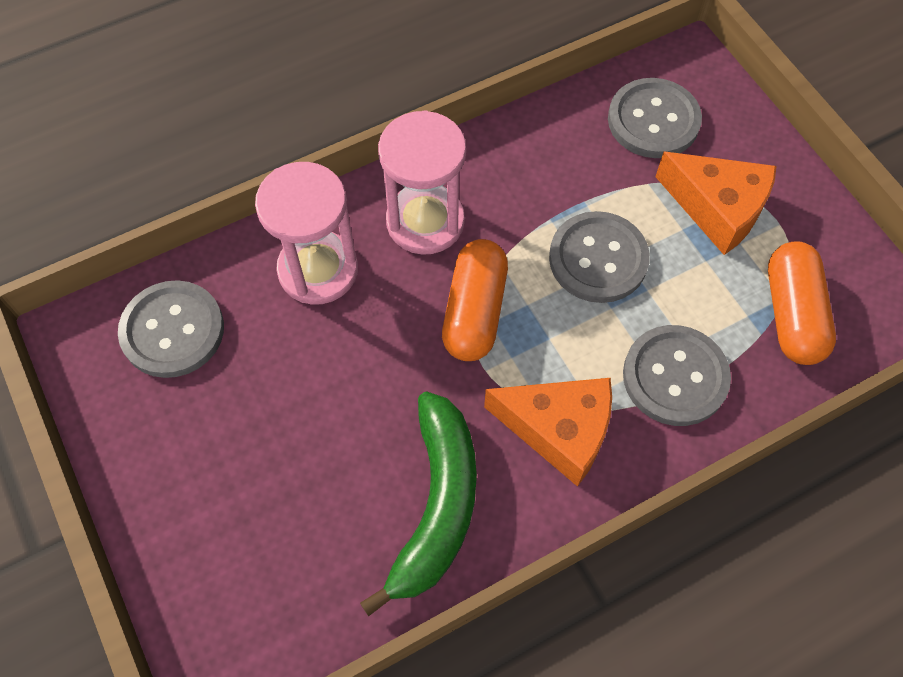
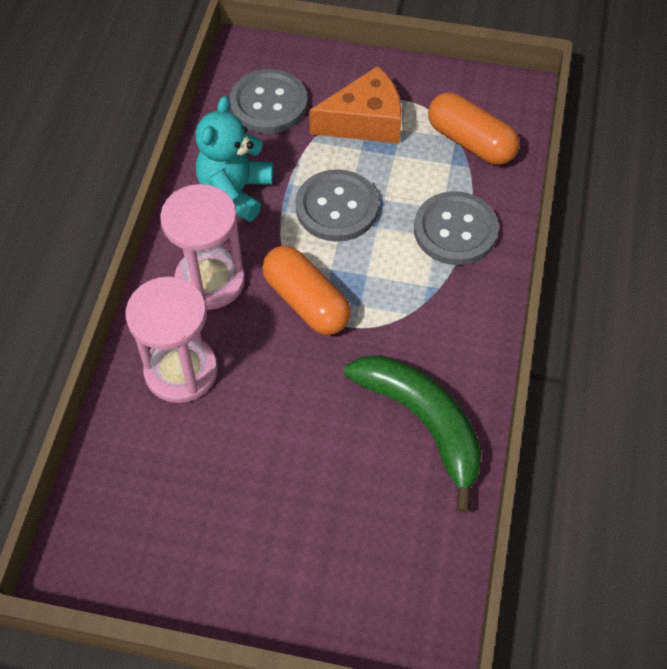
camera: 50 degrees left, 5 degrees down
(172, 330) = (135, 498): grey button -> none
(533, 169) = (235, 192): none -> turquoise teddy bear
(559, 430) = (434, 317): orange cheese -> none

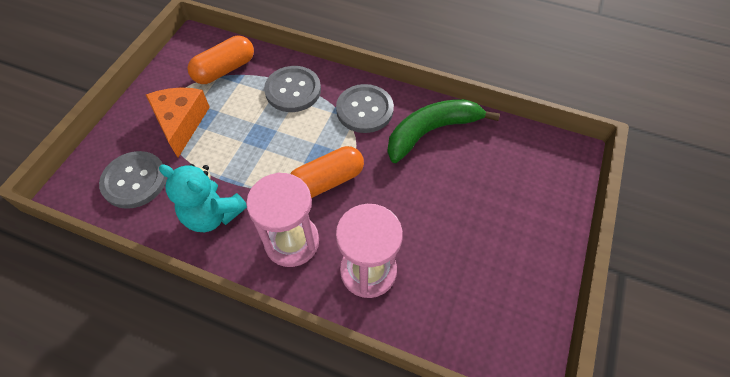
camera: 80 degrees left, 0 degrees up
(337, 207) = (252, 151): grey button -> grey button (364, 110)

